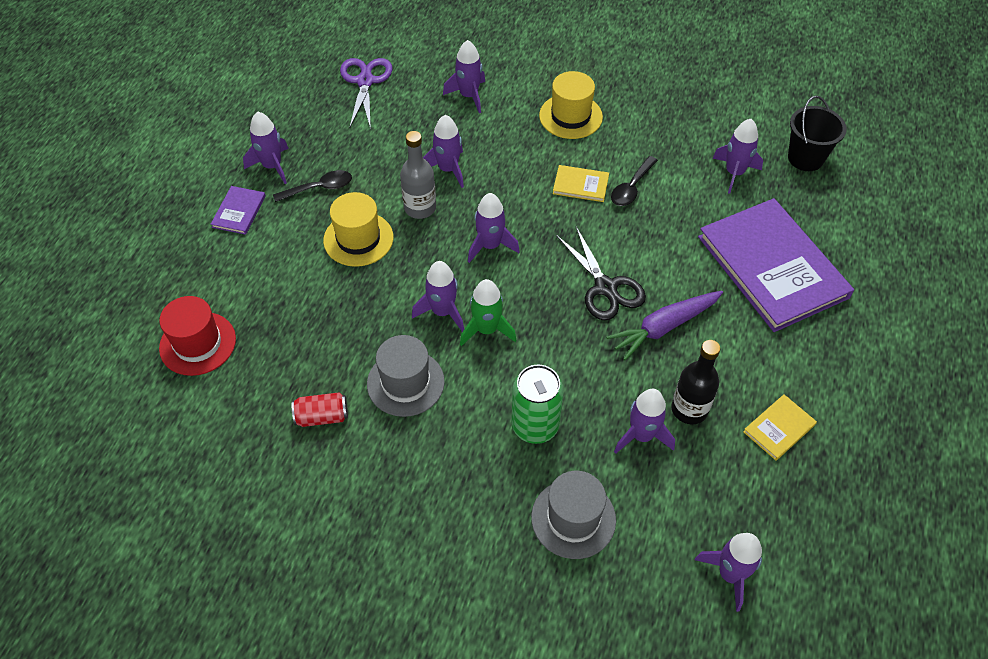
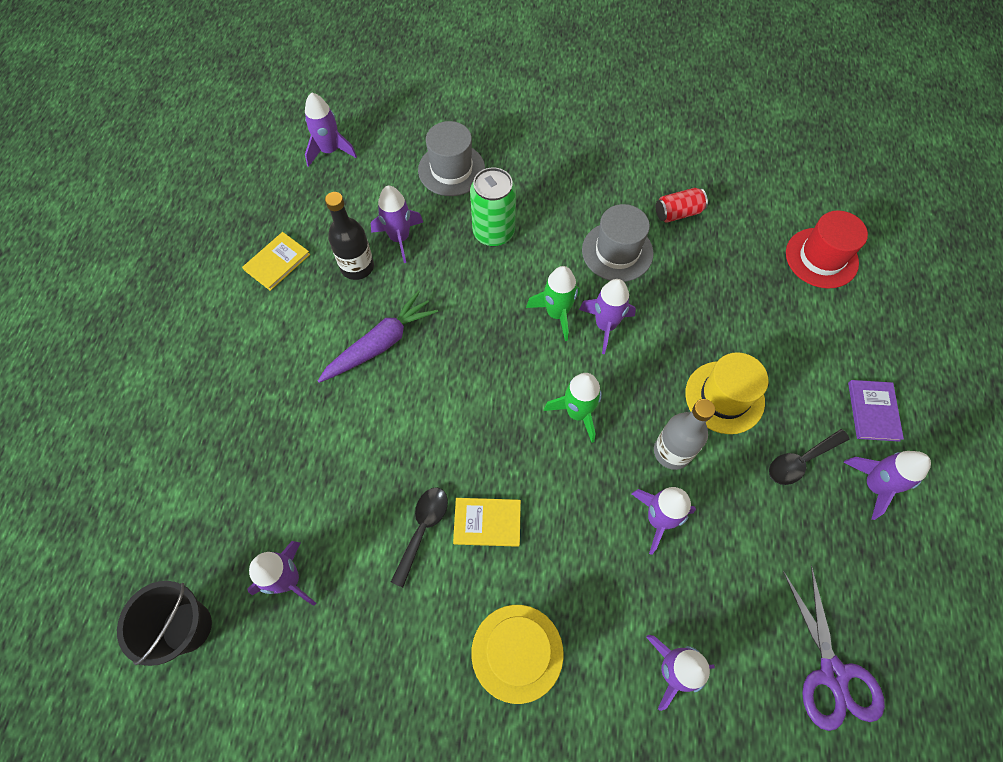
camera: 170 degrees right, 10 degrees up
(490, 246) = (577, 412): purple rocket -> green rocket
(605, 288) = (443, 380): black scissors -> none
(772, 267) = (258, 437): purple book -> none

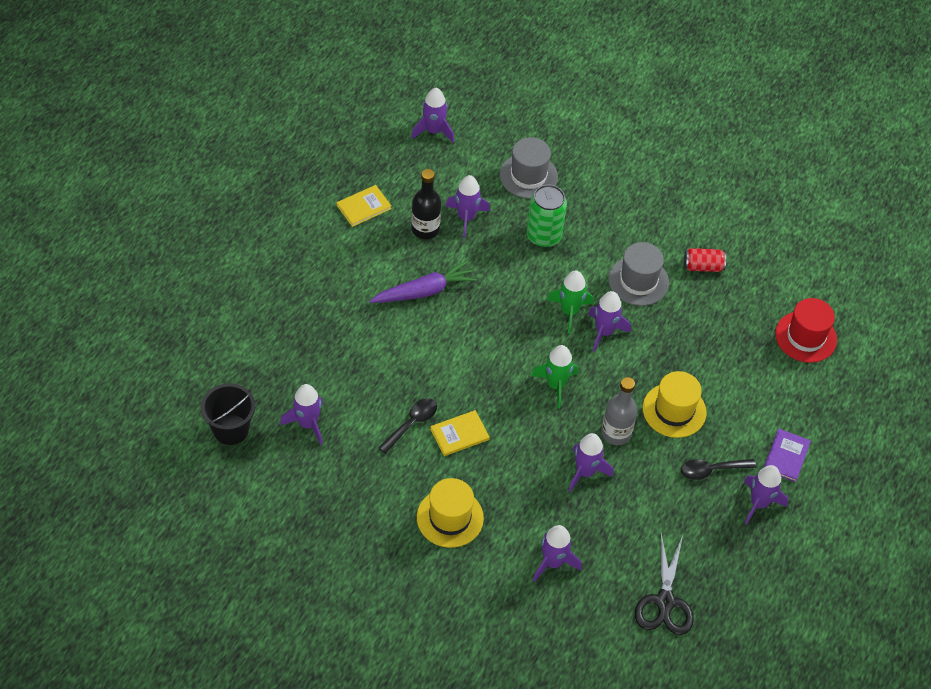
camera: 15 degrees right, 10 degrees down
(487, 522) = (459, 434): yellow book -> yellow book turned 45 degrees counterclockwise
(832, 674) = (665, 602): purple scissors -> black scissors

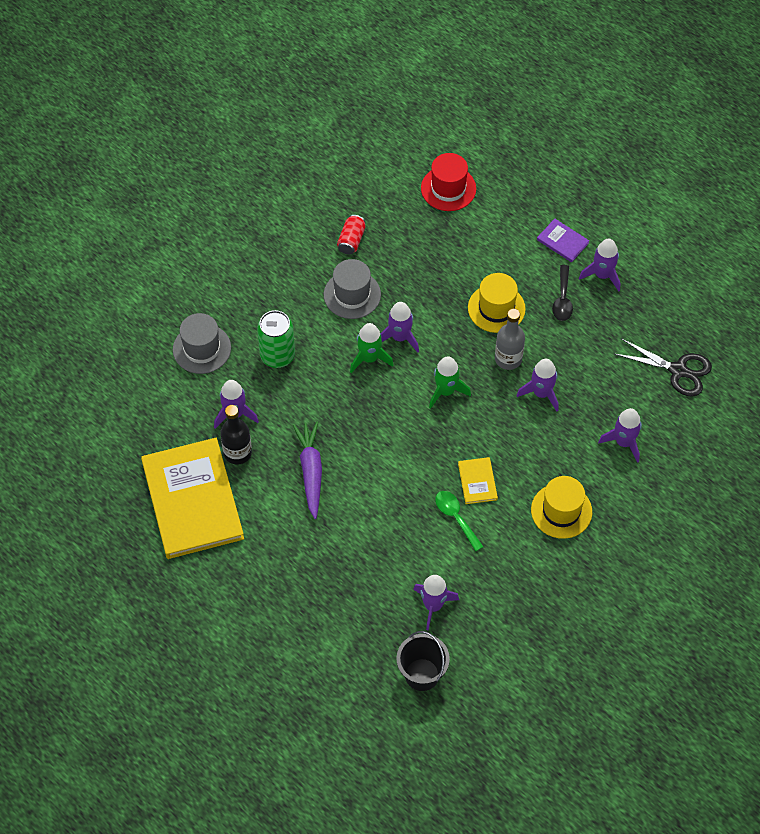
camera: 70 degrees left, 5 degrees up
(364, 207) = (192, 500): yellow book -> yellow book, size x2.41
(412, 423) = (456, 518): black spoon -> green spoon
(433, 131) = (117, 415): purple rocket -> none

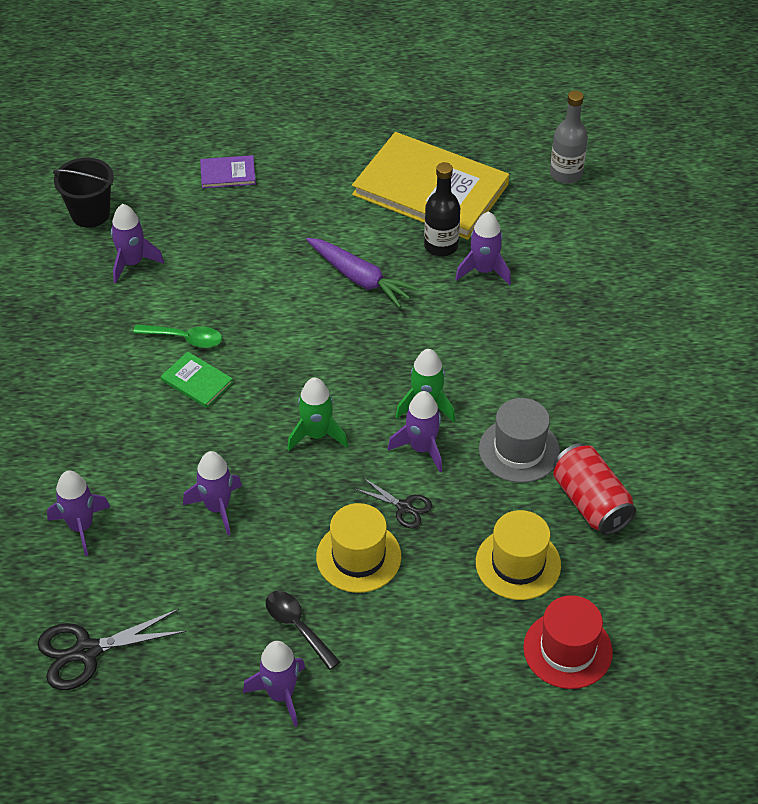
camera: 135 degrees right, 10 degrees down
(202, 349) = (586, 296): grey hat -> none
(277, 355) = (513, 342): green can -> none
(351, 240) = (591, 502): red can -> red can, size x1.62
(445, 314) = (404, 507): none -> black scissors
(477, 481) = (197, 381): yellow book -> green book
(508, 359) = (288, 514): grey bottle -> grey bottle (566, 174)
(561, 511) = (87, 417): yellow hat -> yellow hat (518, 564)
(562, 241) = (369, 697): purple book -> purple book (228, 173)

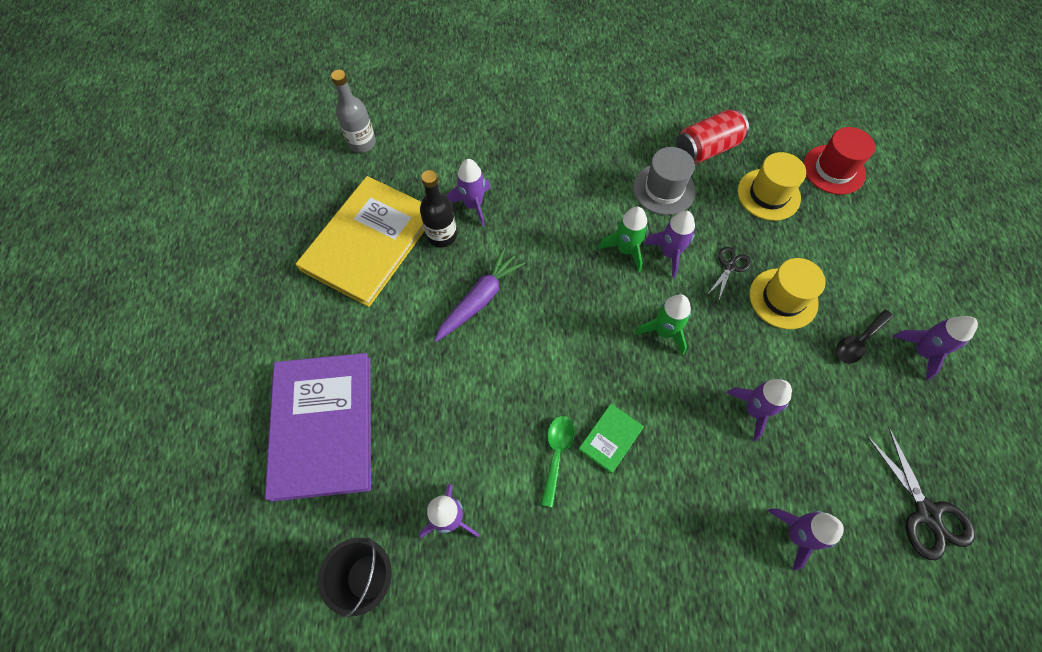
camera: 90 degrees left, 15 degrees up
(228, 173) = (322, 426): purple book -> purple book, size x2.41

